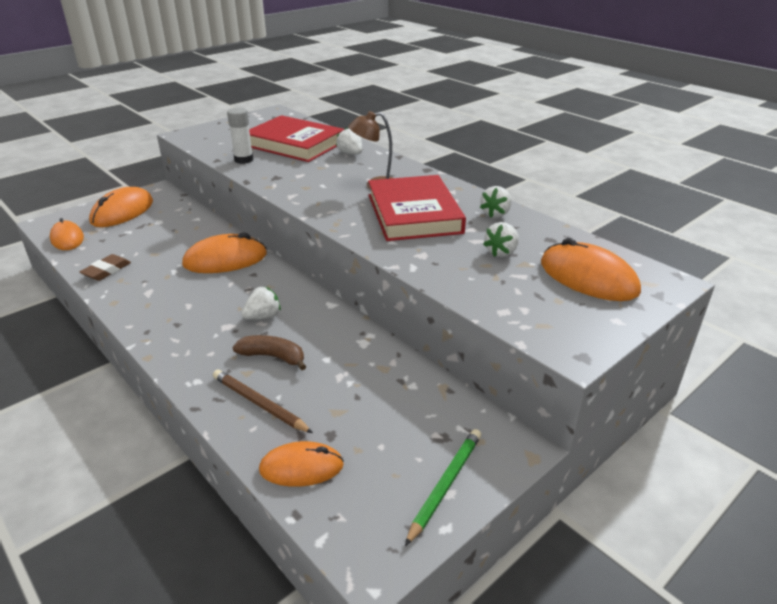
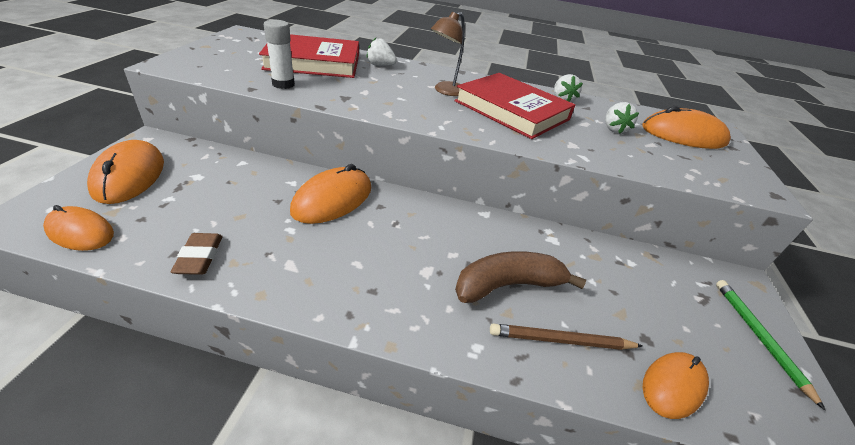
camera: 40 degrees left, 5 degrees up
(263, 316) = (446, 247): white strawberry -> none
(273, 357) = (508, 285): brown banana -> brown banana, size x1.50

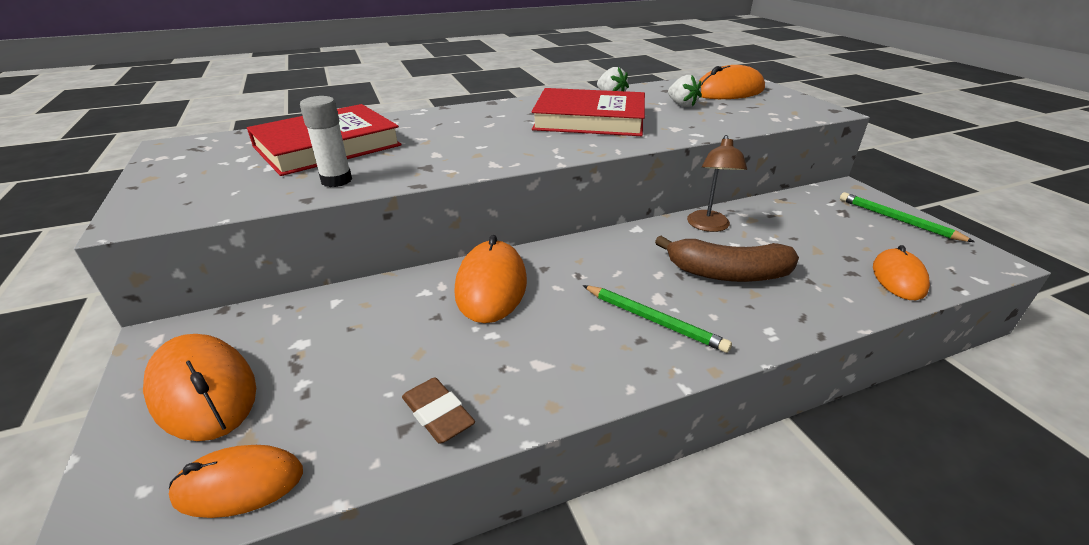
camera: 30 degrees left, 5 degrees down
(380, 65) = (406, 124): white strawberry -> none
(400, 284) = (654, 320): none -> green pencil
(445, 91) = (509, 124): brown lamp -> brown lamp (708, 226)
(508, 285) = (727, 273): brown banana -> brown banana turned 120 degrees counterclockwise
(561, 340) = (809, 290): brown pencil -> none

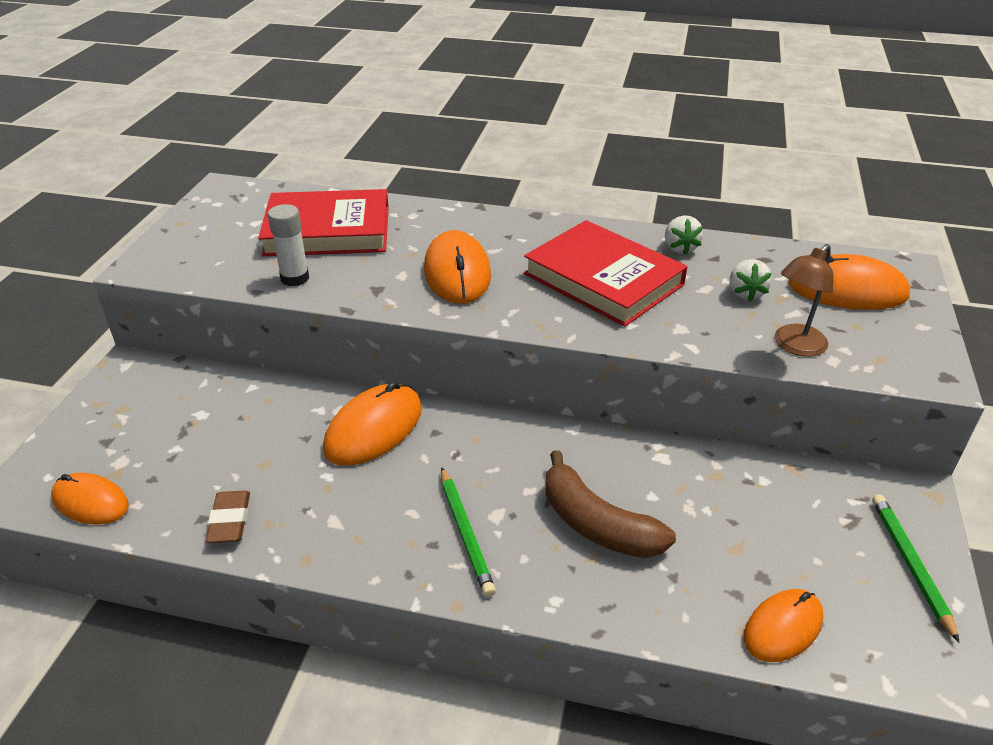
camera: 35 degrees right, 5 degrees up
(203, 390) = (121, 422): orange mouse -> orange mouse (457, 272)
(708, 226) = (653, 461): brown lamp -> brown lamp (794, 346)

